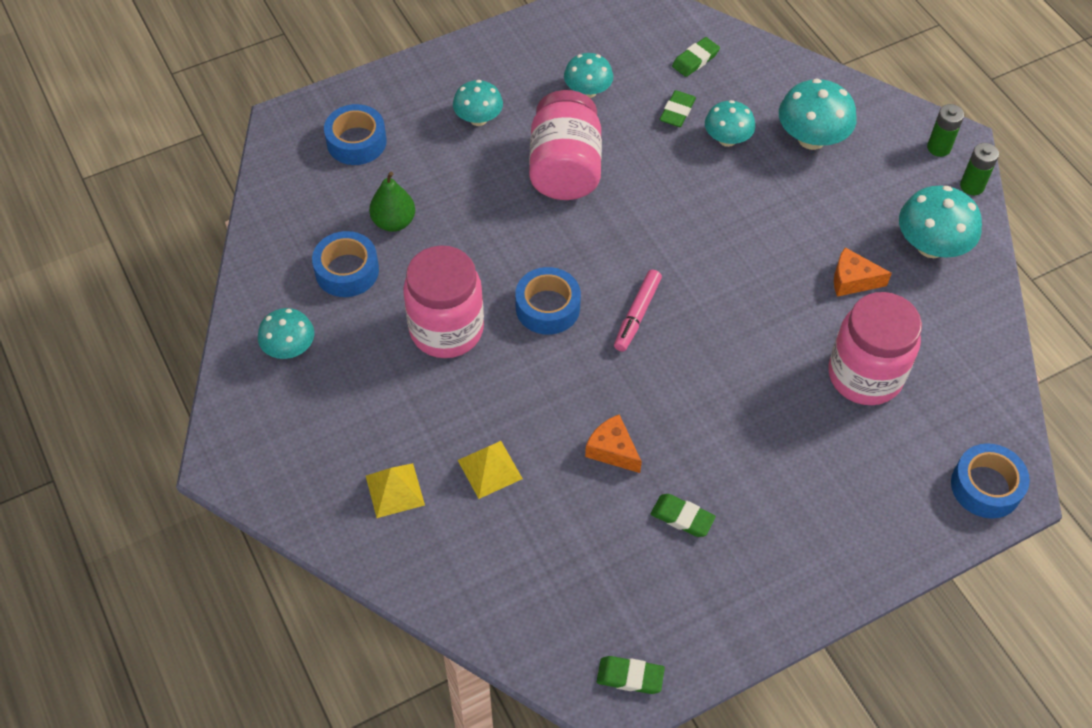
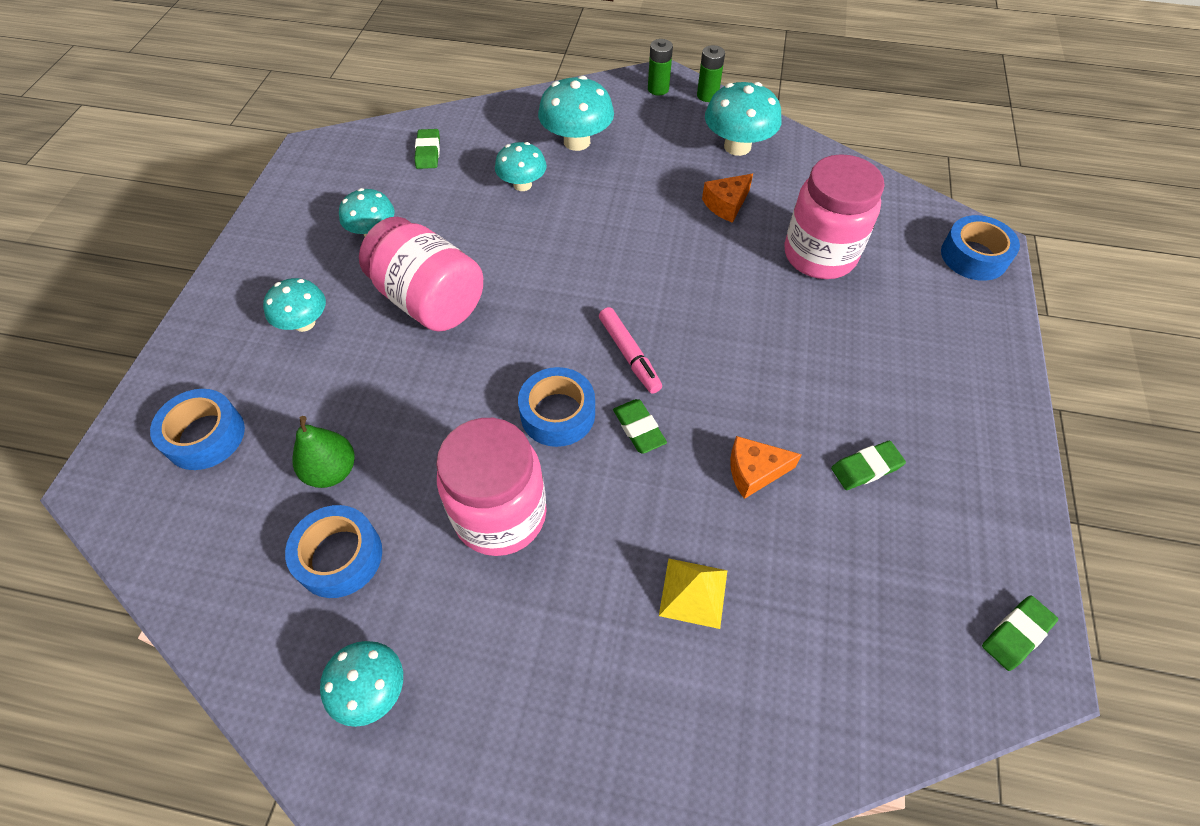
camera: 50 degrees left, 0 degrees up
(395, 490) = (646, 708): yellow pyramid -> none
(677, 111) = (462, 194): green eraser -> green eraser (639, 428)

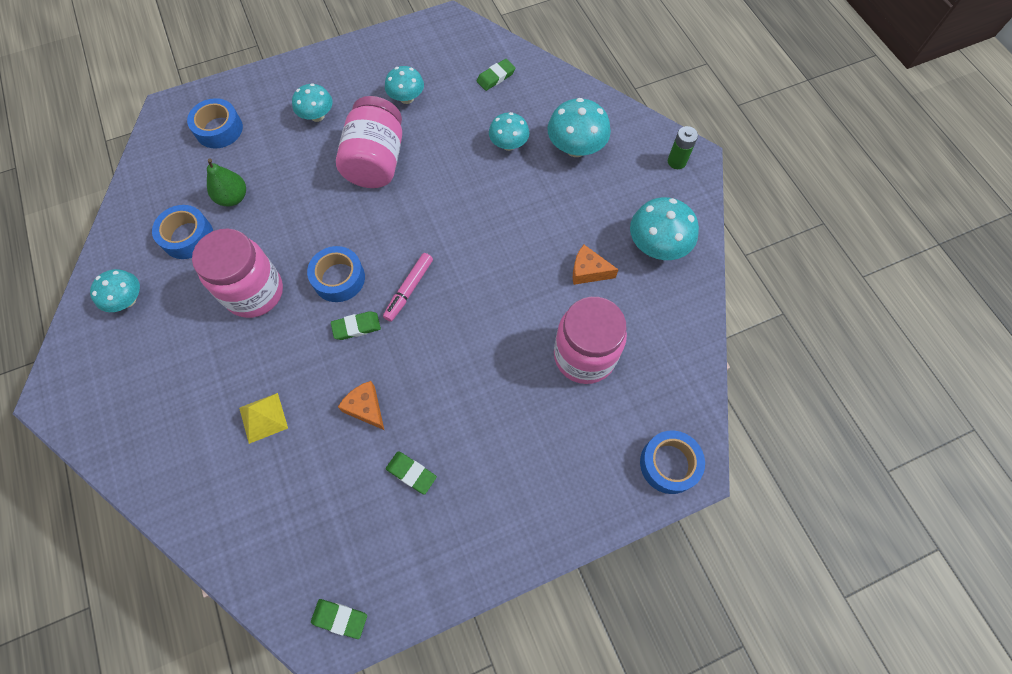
camera: 55 degrees right, 10 degrees up
(639, 428) = (356, 327): green eraser -> green eraser turned 45 degrees clockwise
(707, 95) = (698, 196): green battery -> none

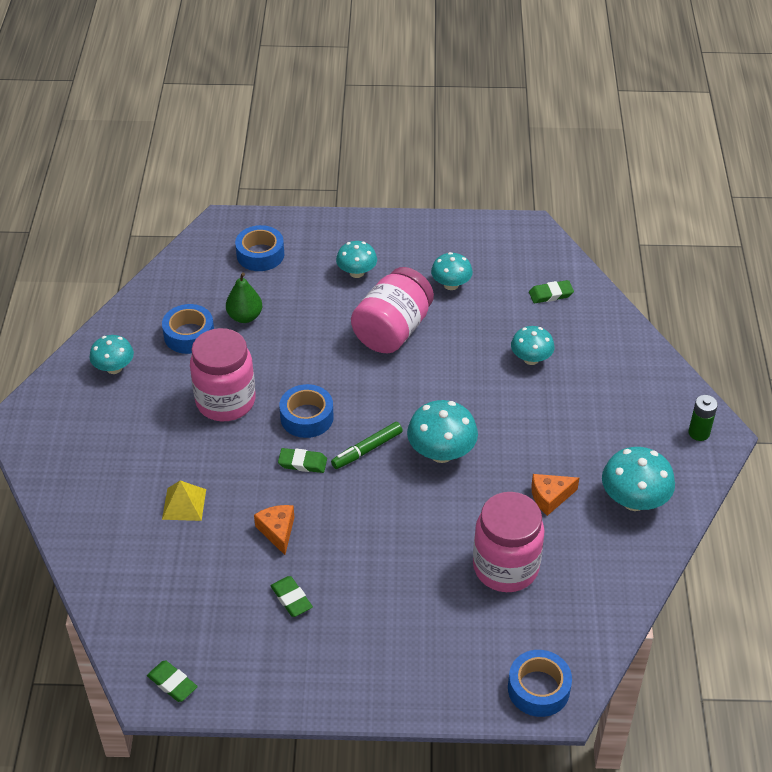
camera: 25 degrees right, 20 degrees down
(409, 289) = (367, 450): pink marker -> green marker
(576, 148) = (598, 385): turquoise mushroom -> turquoise mushroom (441, 453)
(588, 271) = (550, 497): orange cheese -> orange cheese turned 60 degrees counterclockwise

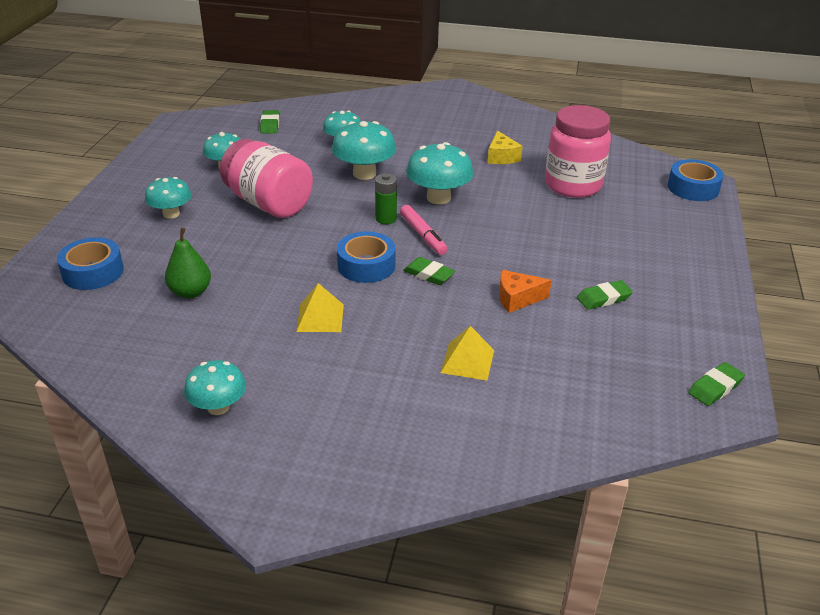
camera: 80 degrees left, 10 degrees down
(189, 335) = (195, 337): blue tape -> none
(225, 401) = (320, 318): pink jar -> yellow pyramid
(302, 463) = (429, 274): green eraser -> green eraser turned 75 degrees counterclockwise
(367, 450) = (423, 235): green marker -> pink marker
(550, 497) = (501, 157): orange cheese -> yellow cheese
(634, 500) = (511, 126): turquoise mushroom -> turquoise mushroom (364, 173)
(699, 433) = (451, 94): green battery -> green battery (386, 219)

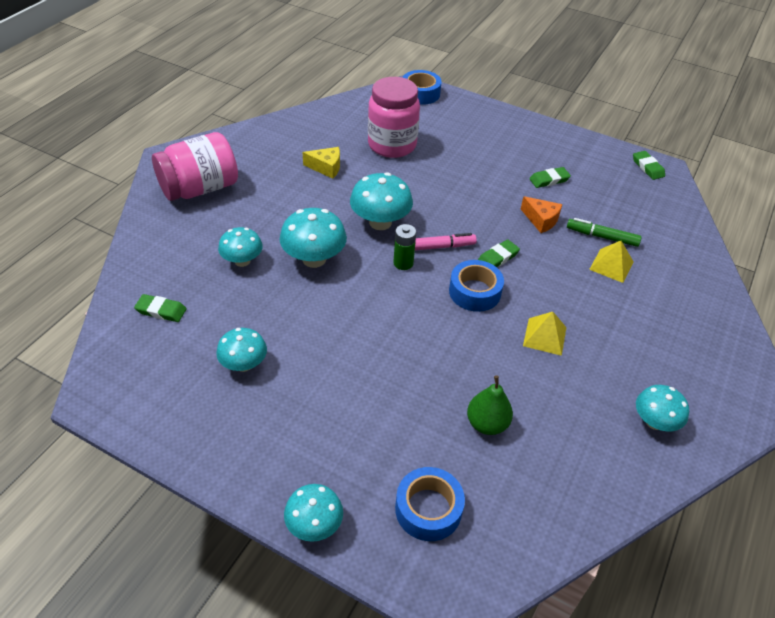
camera: 75 degrees left, 10 degrees up
(171, 214) = (330, 426): turquoise mushroom -> turquoise mushroom (314, 525)
(269, 203) = (342, 340): pink jar -> pink jar (200, 189)
(517, 299) = (541, 220): orange cheese -> orange cheese turned 60 degrees counterclockwise
(519, 350) = (602, 237): none -> green marker
(604, 298) = (549, 180): green eraser -> green eraser turned 75 degrees clockwise

